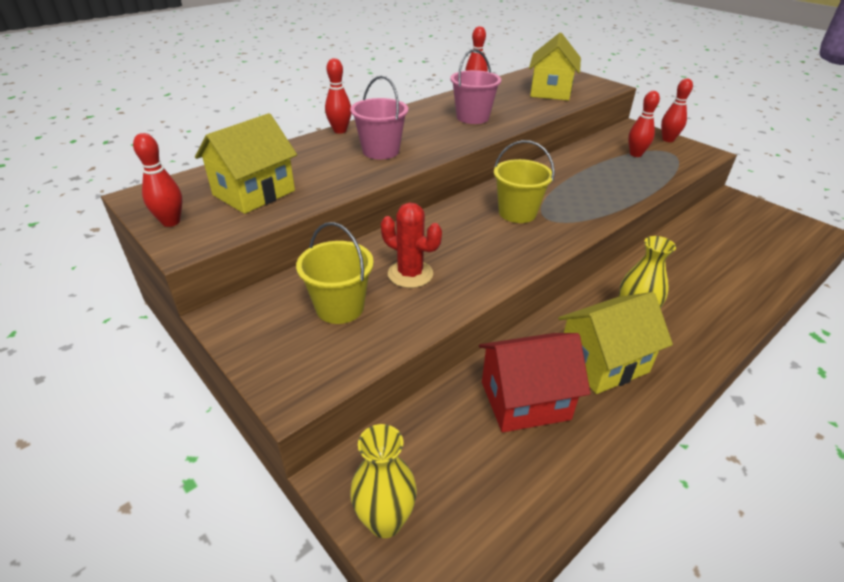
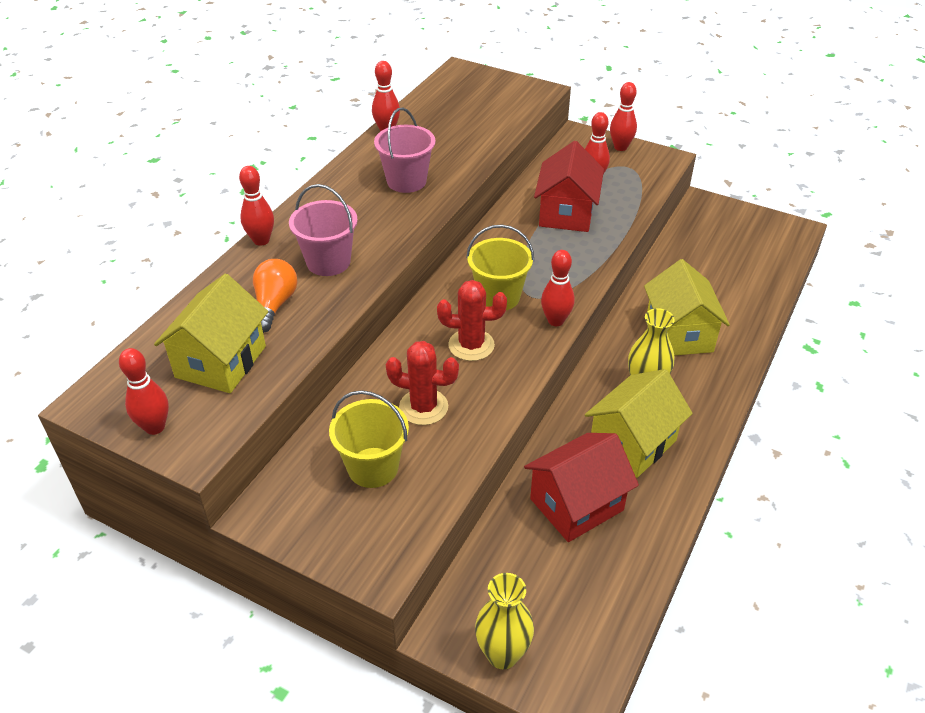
camera: 20 degrees left, 5 degrees up
(321, 168) = (274, 305): none -> orange light bulb
(476, 240) = (471, 345): none -> red cactus
(550, 91) = (477, 115): yellow house -> yellow house (679, 334)
(561, 239) = (555, 321): none -> red bowling pin
(603, 171) = (566, 213): none -> red house

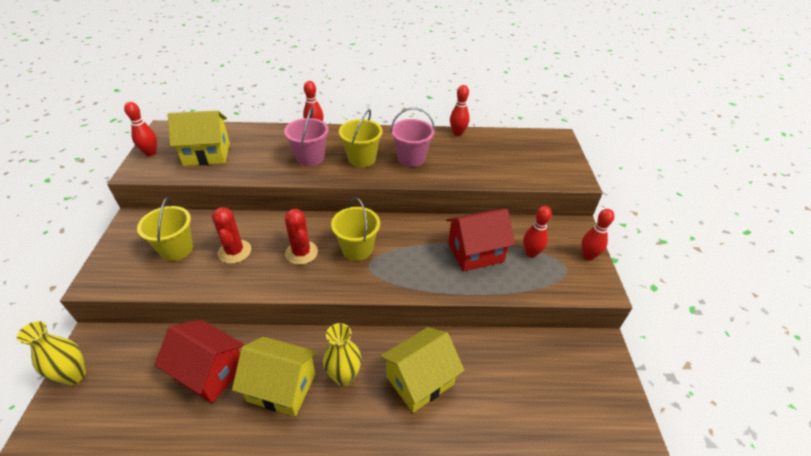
camera: 60 degrees right, 0 degrees up
(274, 305) = (261, 153): orange light bulb -> none
(371, 219) = (362, 159): none -> yellow bucket
(555, 321) = (349, 286): red bowling pin -> none

